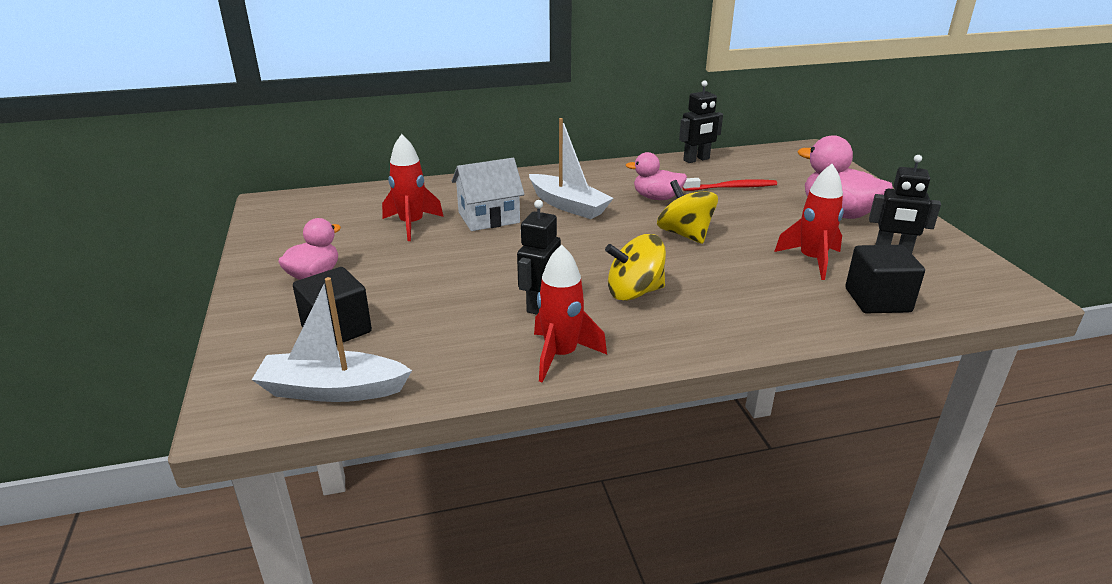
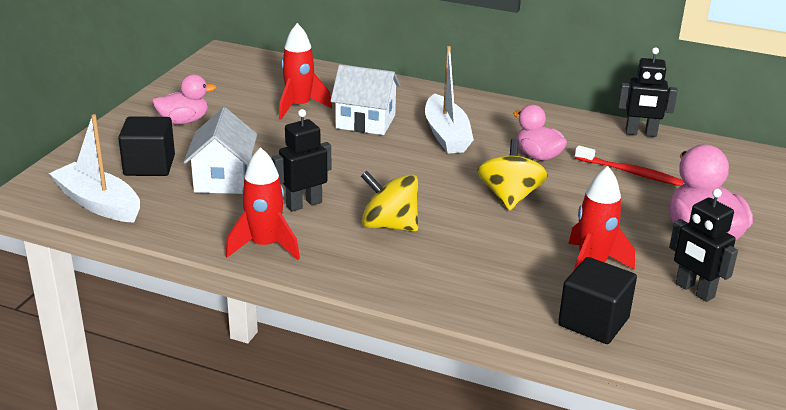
camera: 35 degrees right, 0 degrees up
(432, 312) = (223, 179): none -> white house

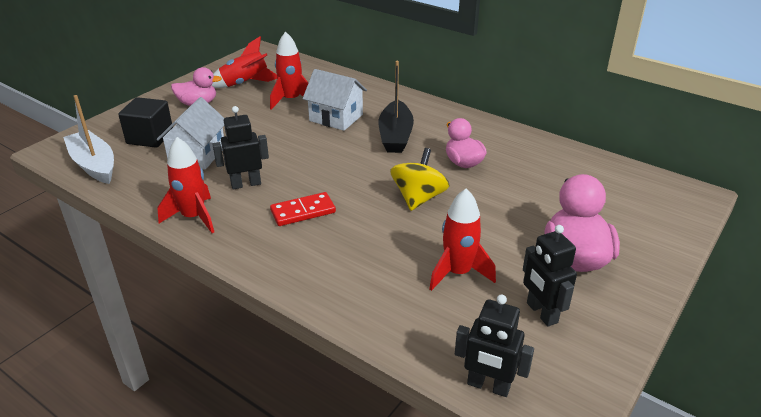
camera: 15 degrees right, 5 degrees up
(229, 93) = (245, 84): none -> red rocket
(389, 225) = (303, 212): yellow spinning top -> red domino
(446, 135) = (395, 136): white boat -> black boat
(593, 322) = (430, 330): black cube -> none
(629, 172) = (537, 187): red toothbrush -> none
(641, 133) = (566, 152): black robot -> black robot (488, 386)

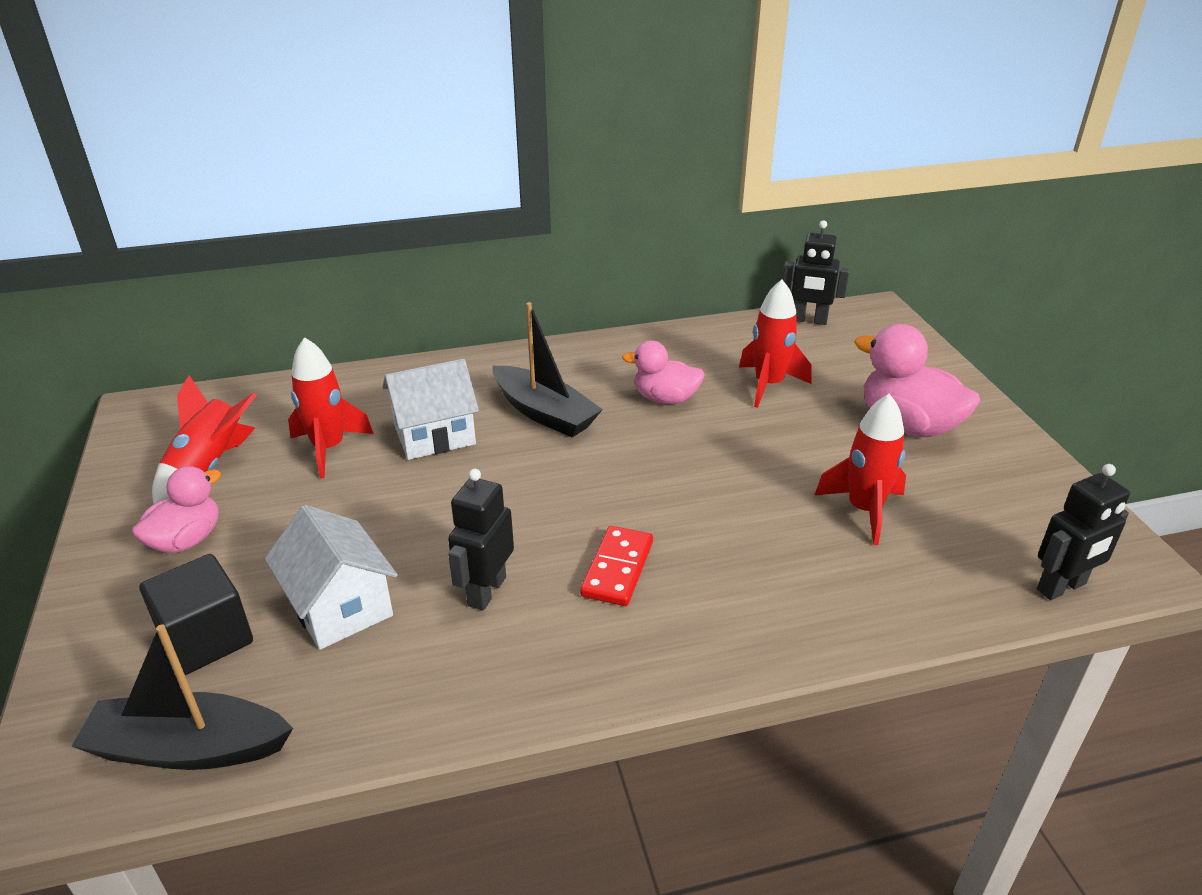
camera: 50 degrees left, 0 degrees up
(94, 165) = (188, 748): white boat -> black boat
(194, 217) = (506, 684): red rocket -> red rocket (768, 385)
(418, 198) = (697, 464): yellow spinning top -> none
(541, 313) = (975, 492): black robot -> black robot (809, 320)

